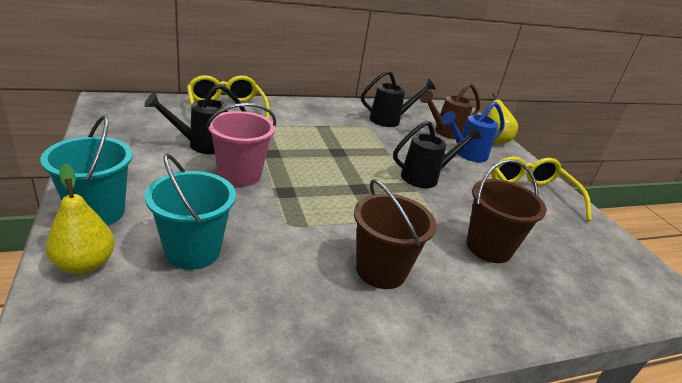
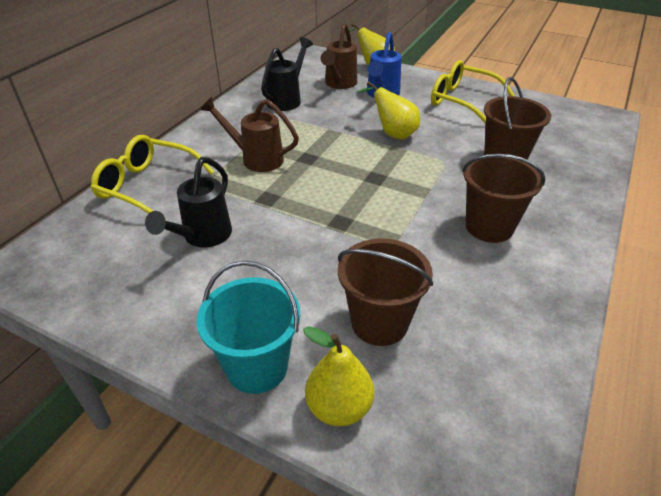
camera: 40 degrees left, 10 degrees up
(193, 251) = (379, 323): turquoise bucket -> brown bucket
(240, 174) = (284, 236): pink bucket -> none
(306, 133) = (255, 159): none -> brown watering can
(426, 177) = (393, 134): black watering can -> yellow pear

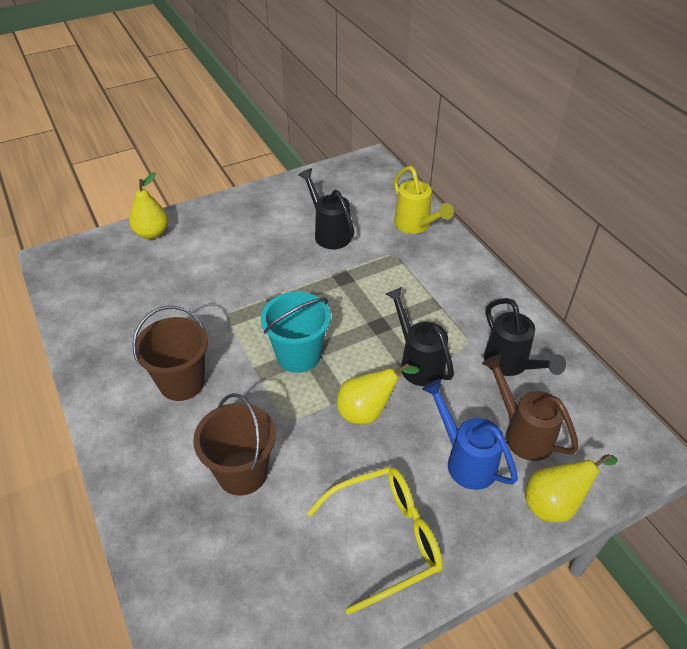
camera: 125 degrees right, 5 degrees up
(147, 186) = (416, 226): yellow glasses -> yellow watering can
(255, 159) = (406, 293): brown watering can -> none
(257, 367) = (205, 218): turquoise bucket -> turquoise bucket (298, 355)
(326, 130) = (417, 362): none -> black watering can
(379, 323) = (177, 272): brown bucket -> none

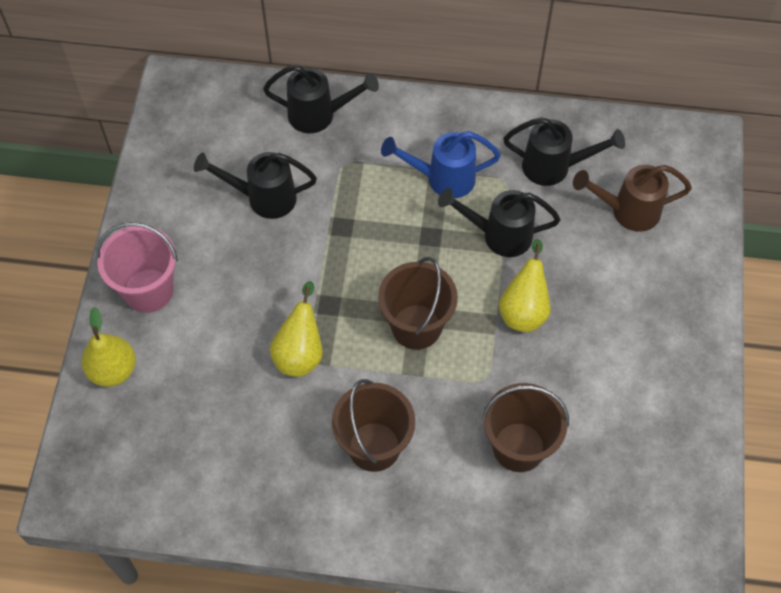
camera: 55 degrees left, 15 degrees up
(219, 220) = (148, 290): none -> pink bucket
(298, 355) = (416, 327): turquoise bucket -> brown bucket
(386, 538) = (655, 374): yellow glasses -> none
(416, 226) = (320, 115): yellow watering can -> black watering can
(465, 460) = (623, 270): blue watering can -> blue watering can (442, 179)
(554, 504) = (703, 238): yellow pear -> yellow pear (300, 353)

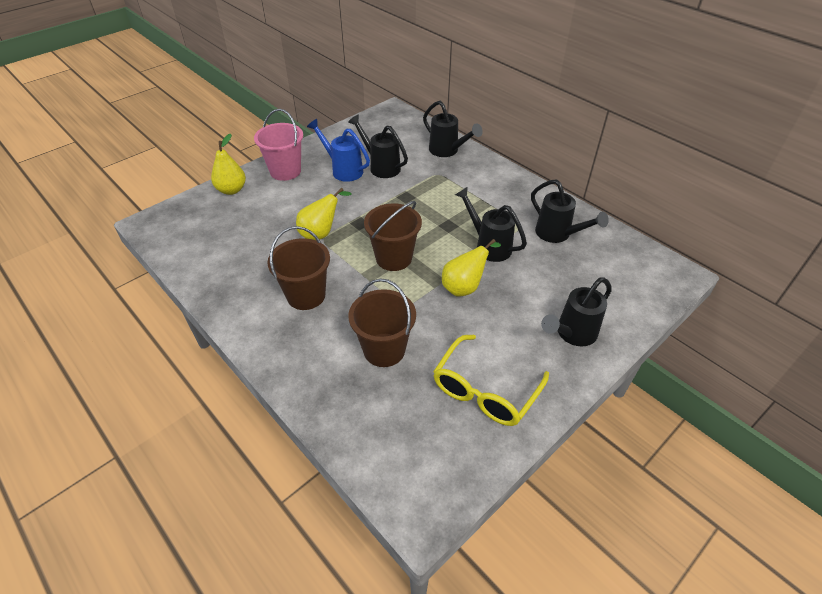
camera: 40 degrees right, 15 degrees down
(442, 179) = (483, 206): blue watering can -> blue watering can (343, 170)
(627, 211) = (584, 278): brown watering can -> none
(648, 417) = (485, 391): none -> yellow glasses
(669, 292) = (572, 334): none -> black watering can

